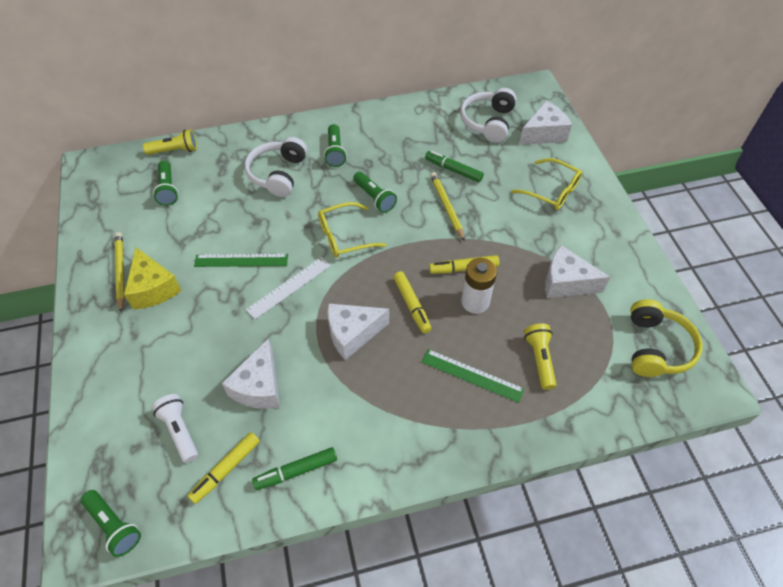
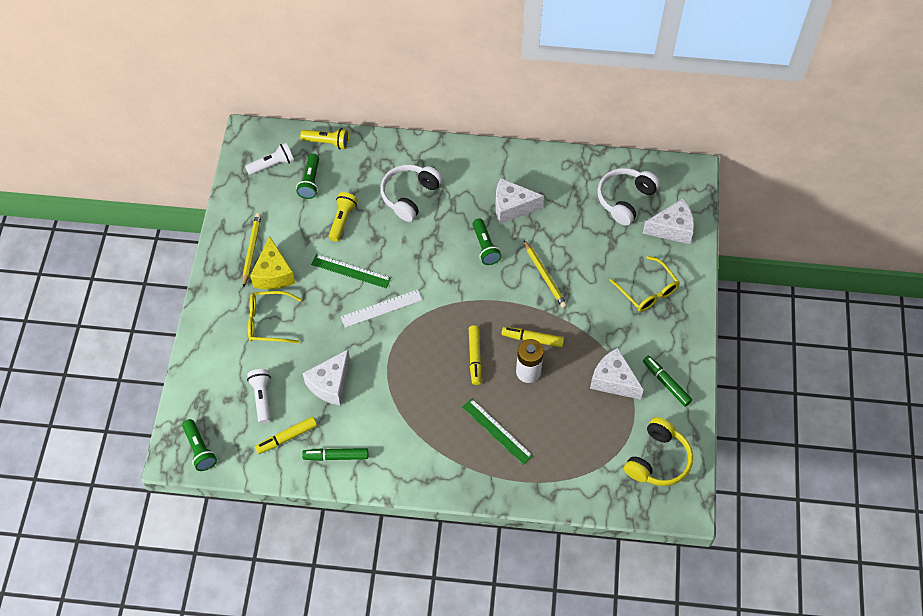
camera: 20 degrees right, 5 degrees up
(121, 185) = (272, 165): none -> white flashlight
(335, 152) = (469, 188): green flashlight -> none
(344, 236) = (444, 276): yellow glasses -> yellow glasses (268, 322)
(352, 334) = (417, 366): white cheese -> white cheese (512, 207)
(446, 206) = (545, 276): yellow pencil -> yellow pencil turned 150 degrees clockwise
(453, 170) = (568, 241): green marker -> green marker (666, 383)
(539, 359) = (557, 437): yellow flashlight -> yellow flashlight (342, 220)

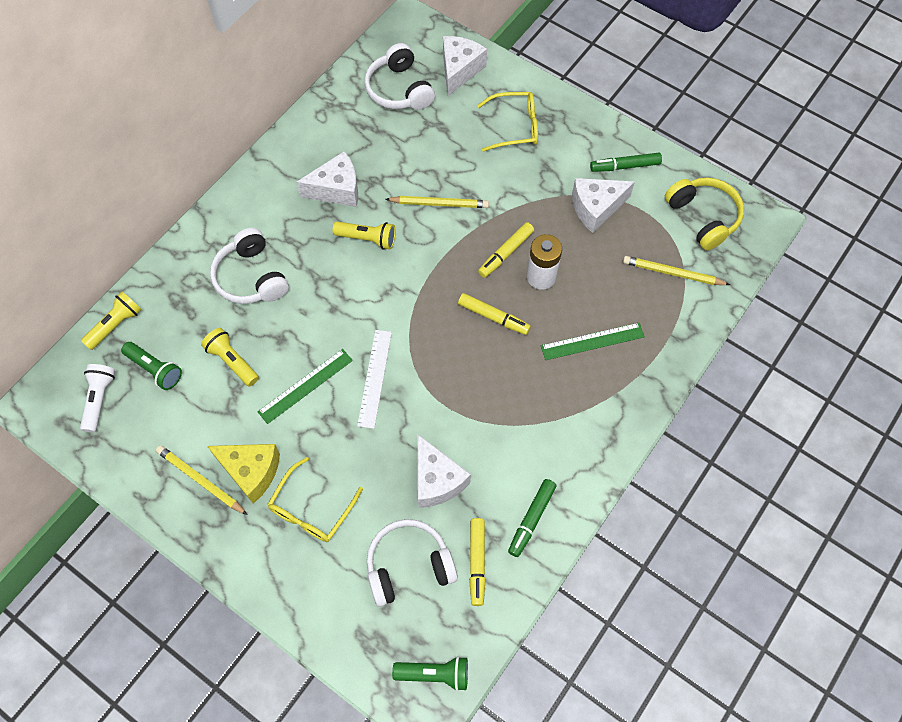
camera: 60 degrees left, 5 degrees up
(262, 398) = (409, 565): white flashlight -> white headphones
(485, 247) = (367, 239): green flashlight -> yellow flashlight
(512, 207) = (336, 189): white cheese -> white cheese turned 135 degrees counterclockwise
(591, 460) = (672, 273): none -> yellow pencil

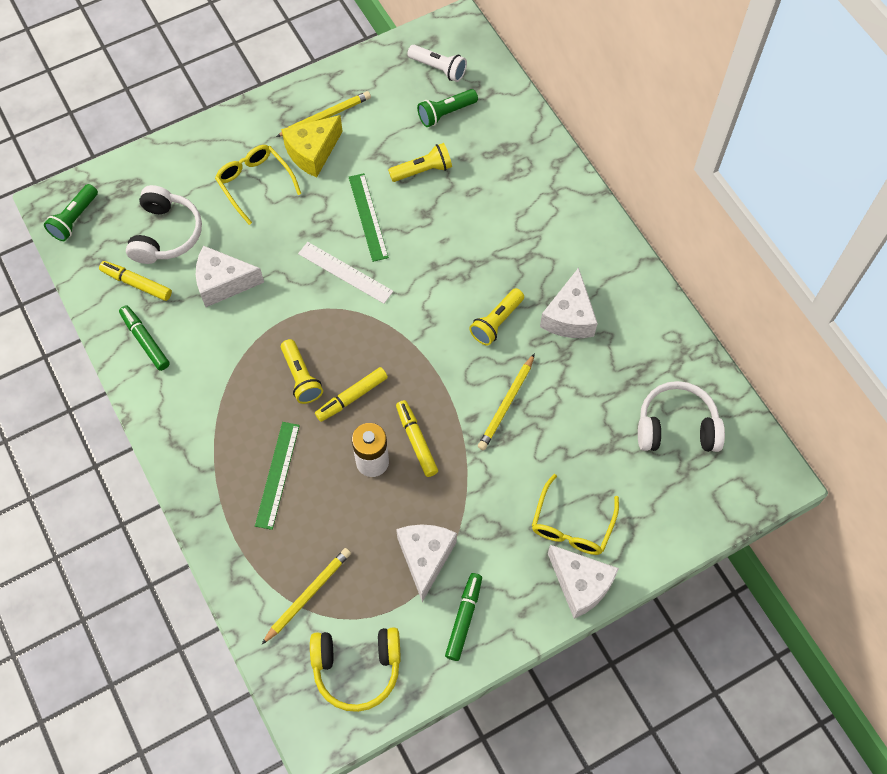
camera: 115 degrees right, 0 degrees up
(115, 325) = (505, 97): yellow flashlight -> yellow flashlight (301, 377)
(251, 277) = (502, 211): white headphones -> none
(459, 70) = (678, 502): white cheese -> white cheese (580, 584)

